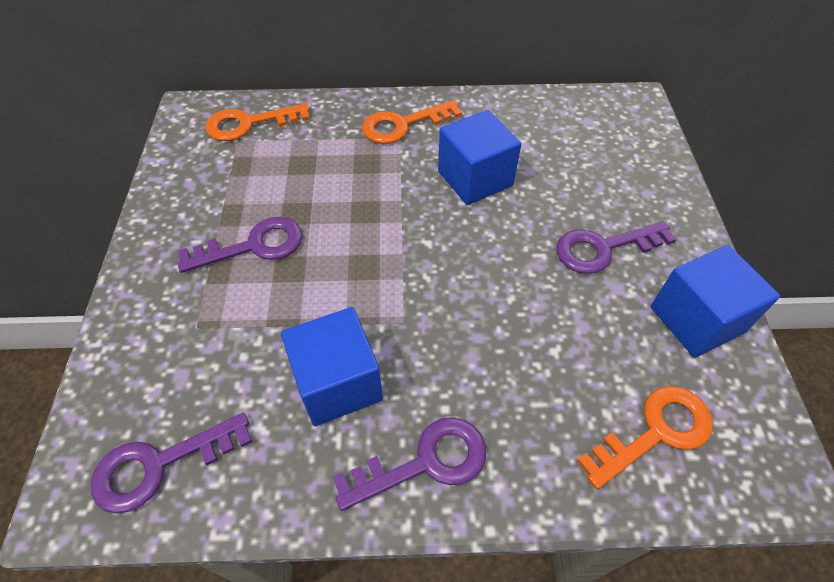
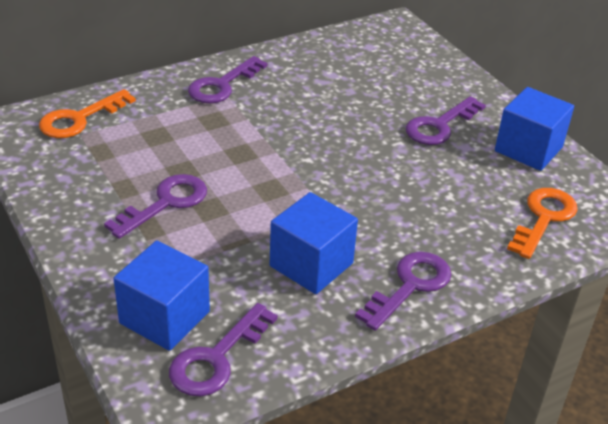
camera: 30 degrees left, 15 degrees down
(403, 125) = (222, 85): orange key -> purple key
(475, 178) = (312, 107): blue cube -> blue cube (164, 317)

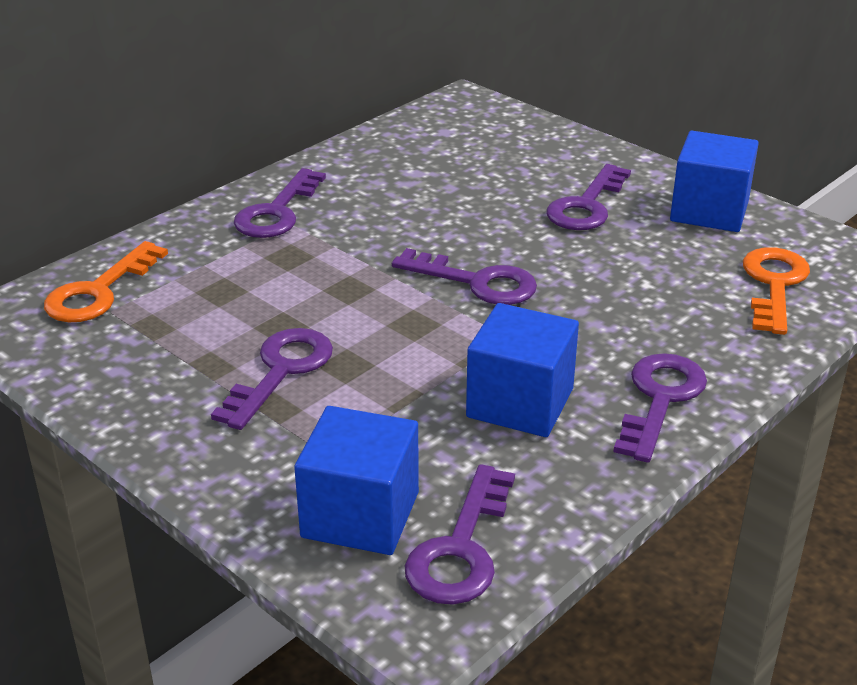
camera: 15 degrees left, 5 degrees down
(330, 168) = (477, 282): none -> purple key

